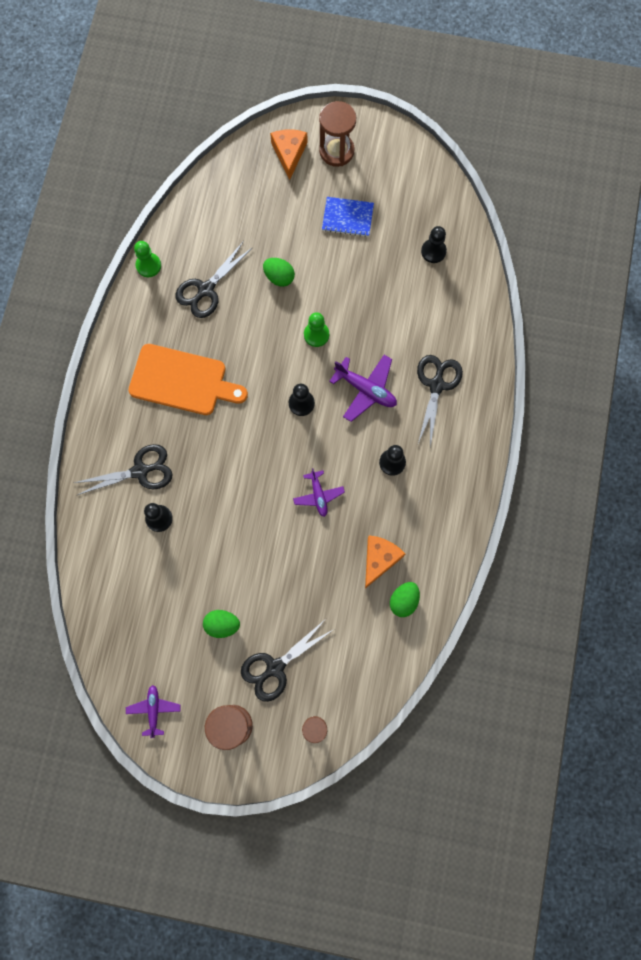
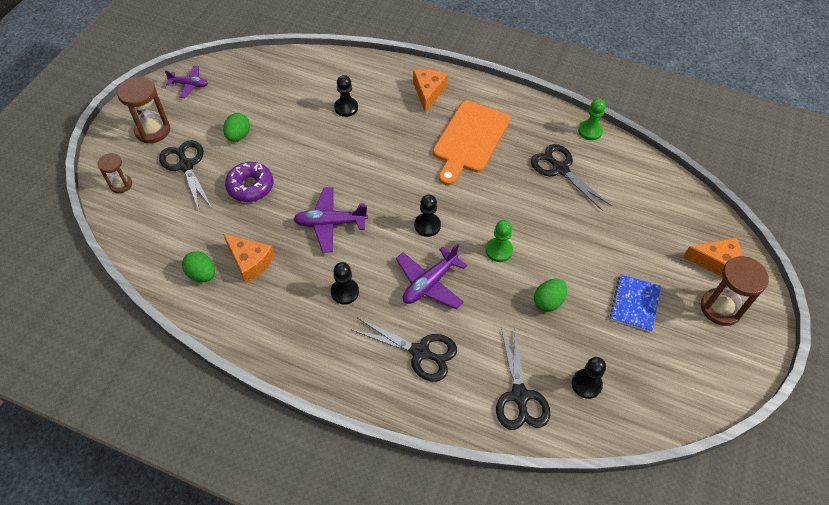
camera: 100 degrees right, 20 degrees down
(120, 435) = (428, 92): none -> orange cheese
(140, 471) = (392, 101): black scissors -> black scissors (519, 396)
(279, 277) = (568, 229): green egg -> green egg (548, 301)
(289, 588) = (250, 186): none -> purple donut
(318, 495) = (330, 223): purple plane -> purple plane, size x1.54

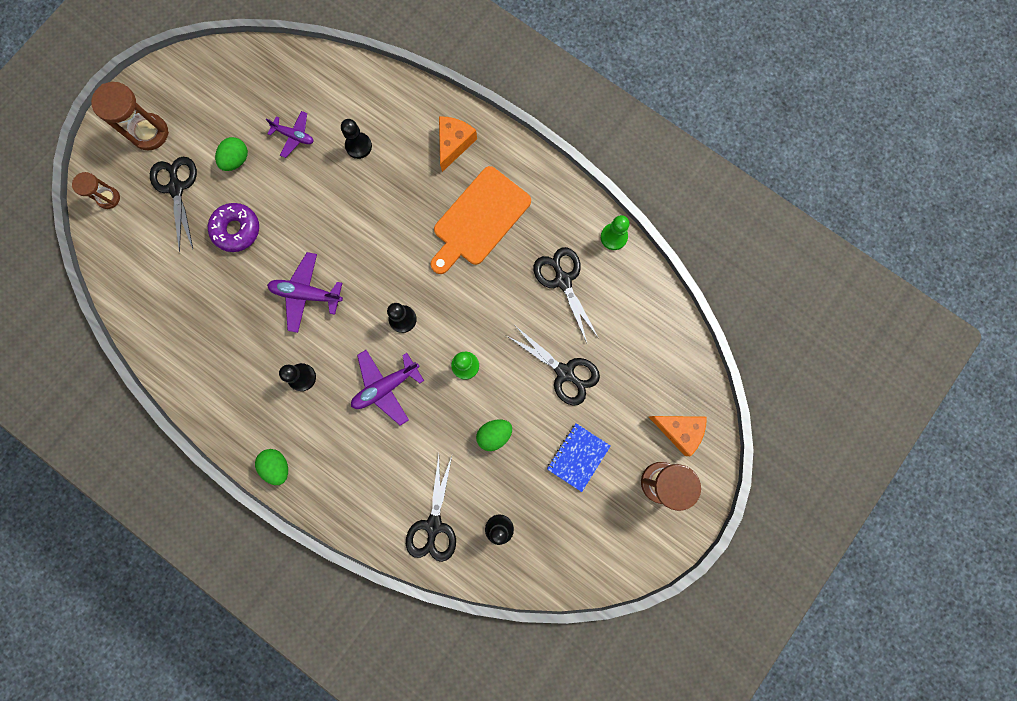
camera: 15 degrees right, 25 degrees up
(189, 85) = (197, 76): purple plane -> purple plane (294, 136)
(202, 274) = (171, 325): green egg -> green egg (277, 466)
(250, 262) = (219, 321): orange cheese -> none
(420, 352) = (356, 459): black scissors -> black scissors (565, 372)

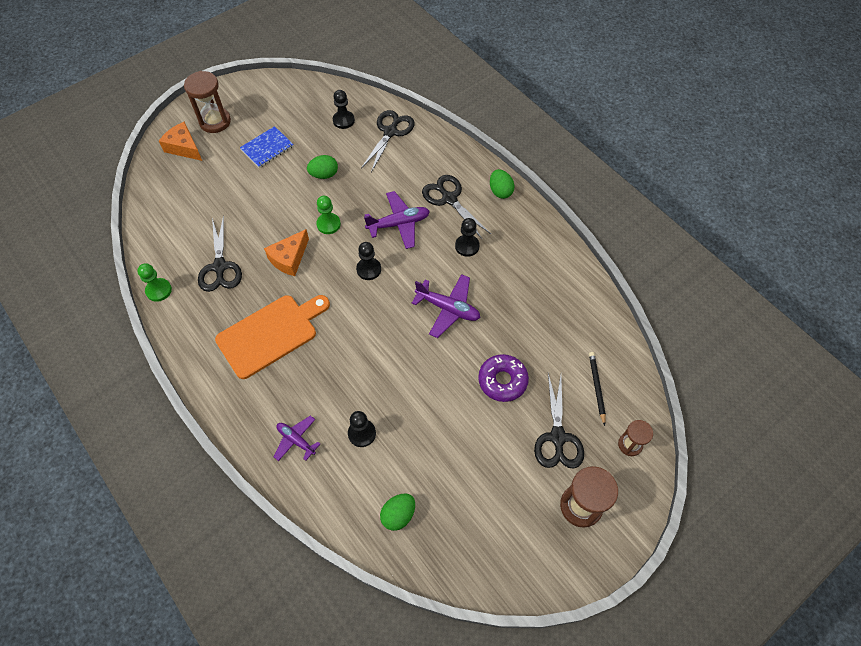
camera: 165 degrees left, 20 degrees down
(143, 246) = (596, 387): none -> black pencil
(237, 160) = (490, 451): green egg -> green egg (398, 515)
(294, 136) = (425, 461): purple plane -> purple plane (296, 440)
(454, 144) = (266, 411): orange cheese -> orange cheese (289, 258)
(565, 372) = (251, 202): black scissors -> black scissors (449, 199)

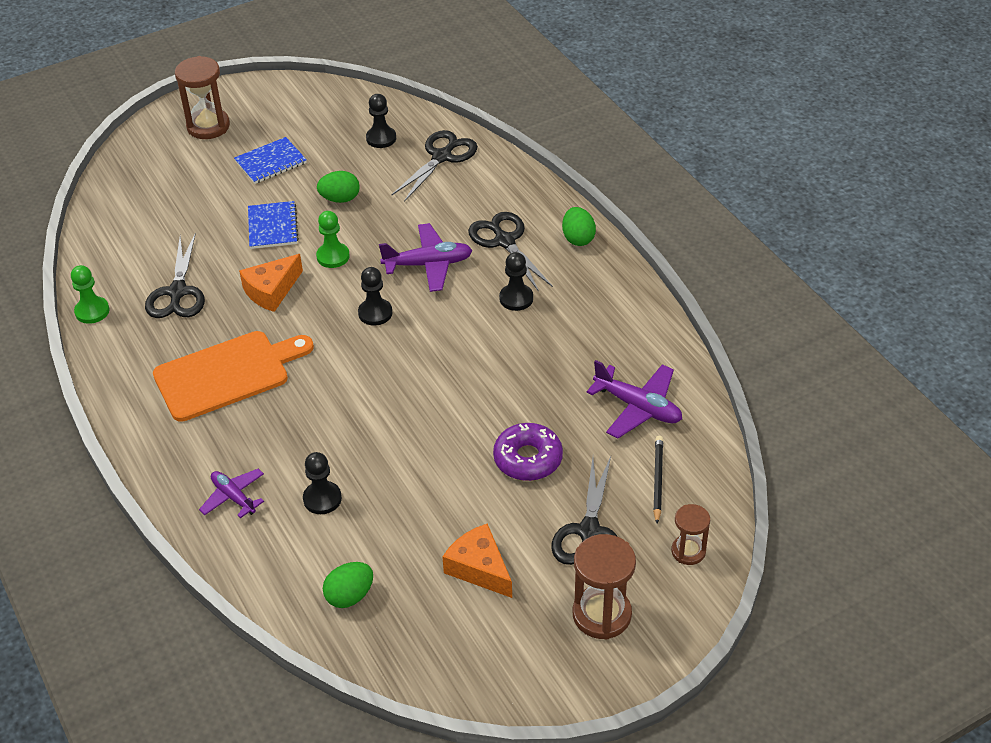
camera: 10 degrees right, 15 degrees down
(184, 147) = (161, 153): orange cheese -> orange cheese (479, 568)
(279, 203) = (272, 226): none -> blue notebook
(448, 308) = (472, 368): purple plane -> purple plane (638, 407)

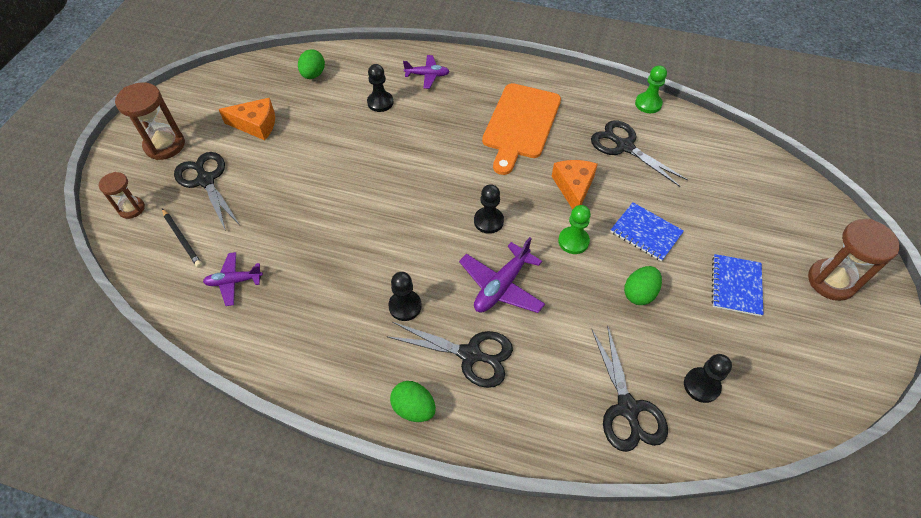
camera: 135 degrees right, 10 degrees up
(528, 459) = (282, 197): purple donut -> none
(638, 407) = (234, 281): purple plane -> purple plane, size x0.65

